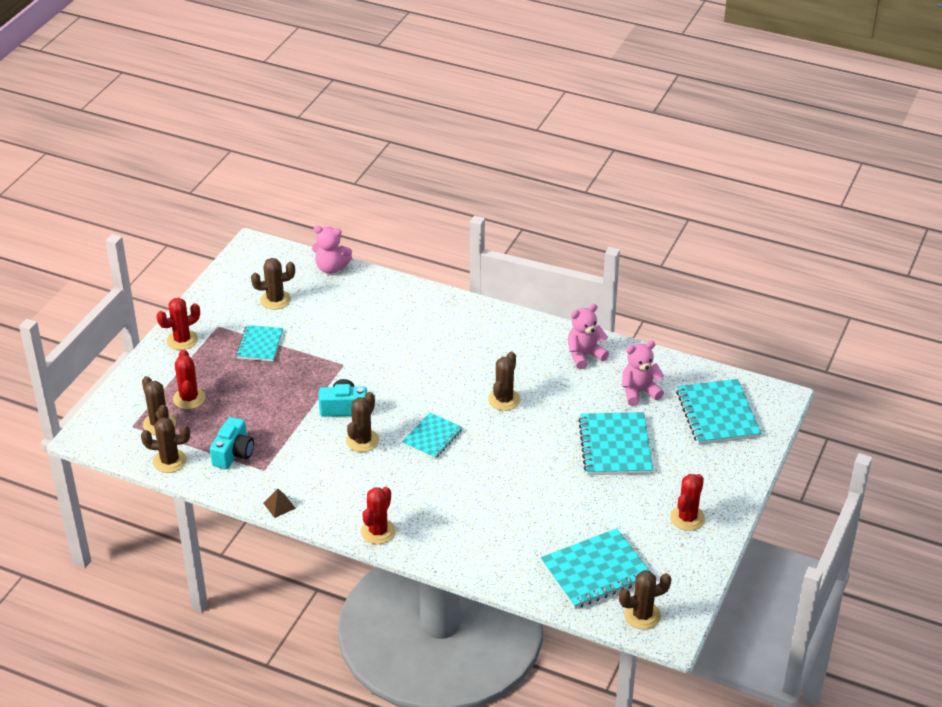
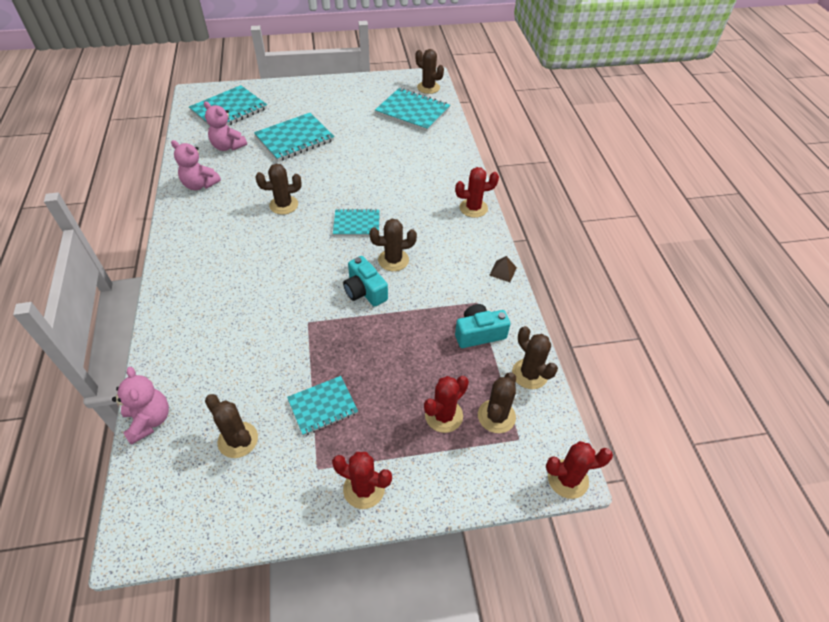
camera: 125 degrees left, 10 degrees up
(687, 518) = (338, 95): red cactus -> red cactus (567, 479)

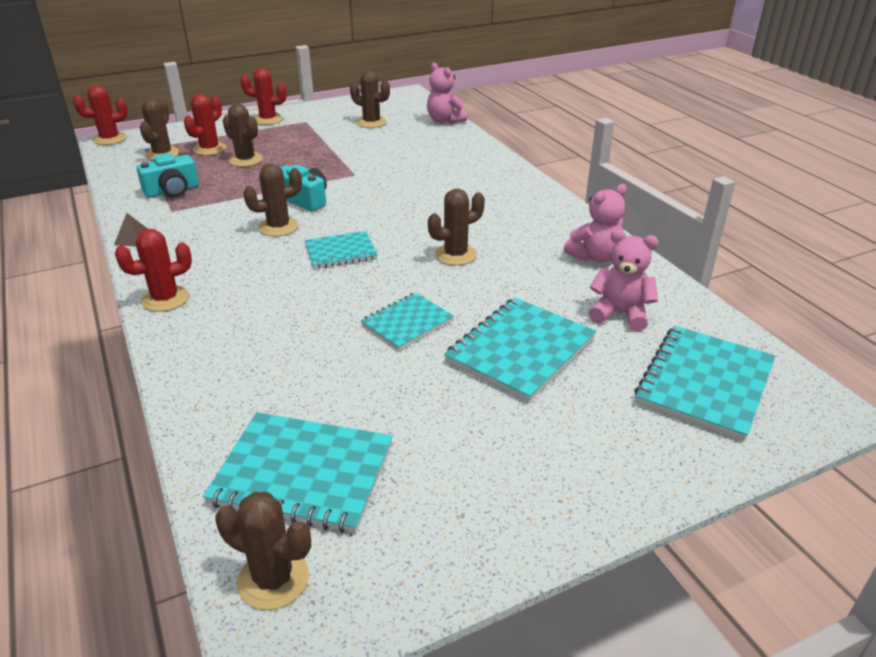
camera: 165 degrees right, 15 degrees down
(200, 185) = (595, 256): pink teddy bear -> pink teddy bear turned 135 degrees clockwise
(322, 406) = (314, 140): turquoise notebook -> turquoise notebook (407, 323)
(529, 374) = (124, 176): brown cactus -> brown cactus (245, 160)

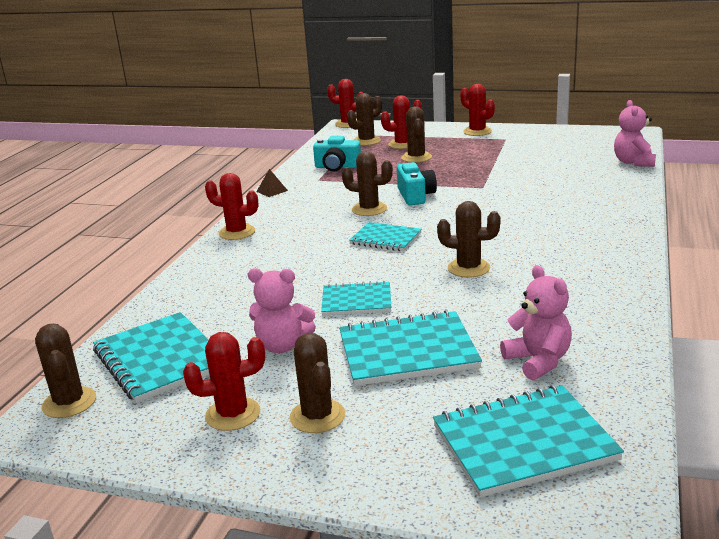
camera: 45 degrees right, 10 degrees down
(371, 122) = (560, 150): brown cactus -> brown cactus (317, 416)
(467, 486) = (233, 414): none -> red cactus
(595, 256) = (593, 310): pink teddy bear -> pink teddy bear (283, 345)

